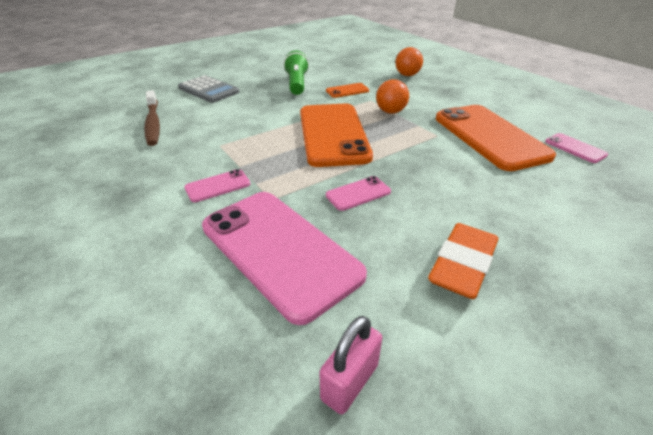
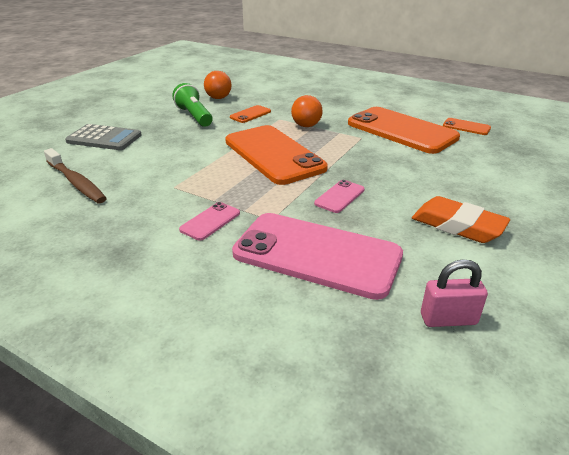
camera: 25 degrees left, 5 degrees down
(349, 382) = (448, 319): pink padlock -> pink padlock turned 75 degrees clockwise
(407, 75) = (292, 91): orange ball -> orange ball (218, 98)
(462, 265) = (457, 225): orange eraser -> orange eraser turned 60 degrees counterclockwise
(575, 148) = (466, 127): pink phone -> orange phone

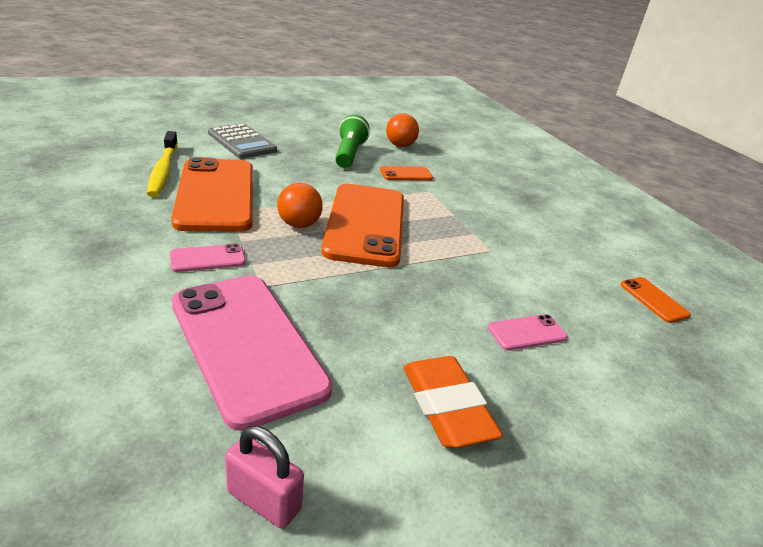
camera: 30 degrees right, 0 degrees up
(76, 182) = (163, 170): brown toothbrush -> yellow toothbrush
(306, 126) = (447, 210): orange ball -> orange ball (299, 224)
(339, 196) = (363, 300): pink phone -> pink phone (527, 332)
(401, 130) = (553, 264): orange phone -> orange phone (215, 195)

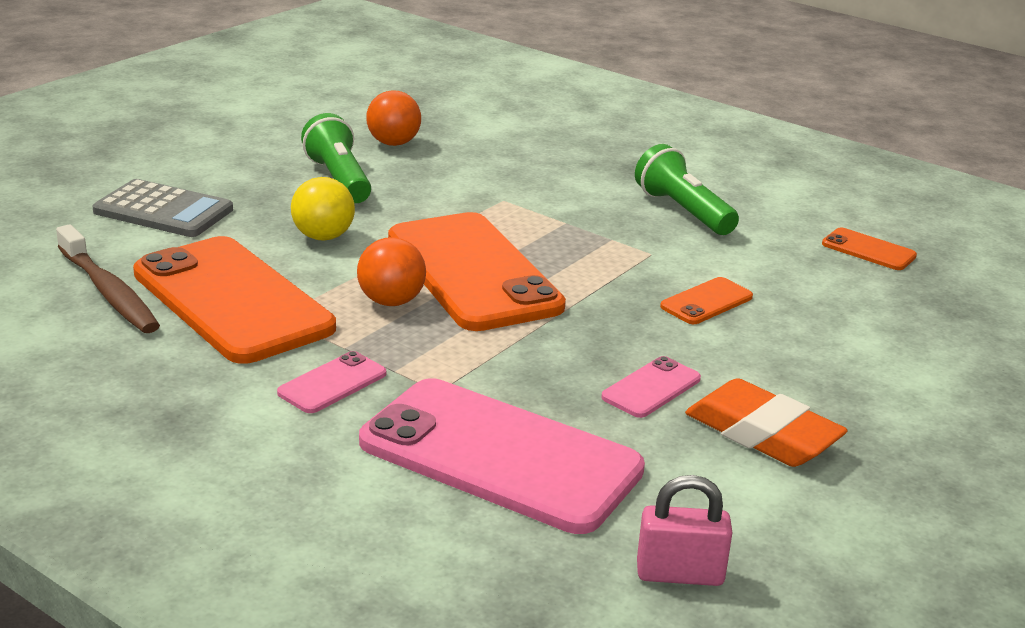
camera: 25 degrees left, 5 degrees down
(163, 170) = (108, 291): yellow toothbrush -> brown toothbrush
(305, 179) = (323, 237): none -> yellow ball
(406, 174) = (448, 185): orange phone -> orange phone (706, 302)
(527, 332) = (773, 333): pink phone -> pink phone (651, 388)
(538, 232) = (683, 211): none -> green flashlight

